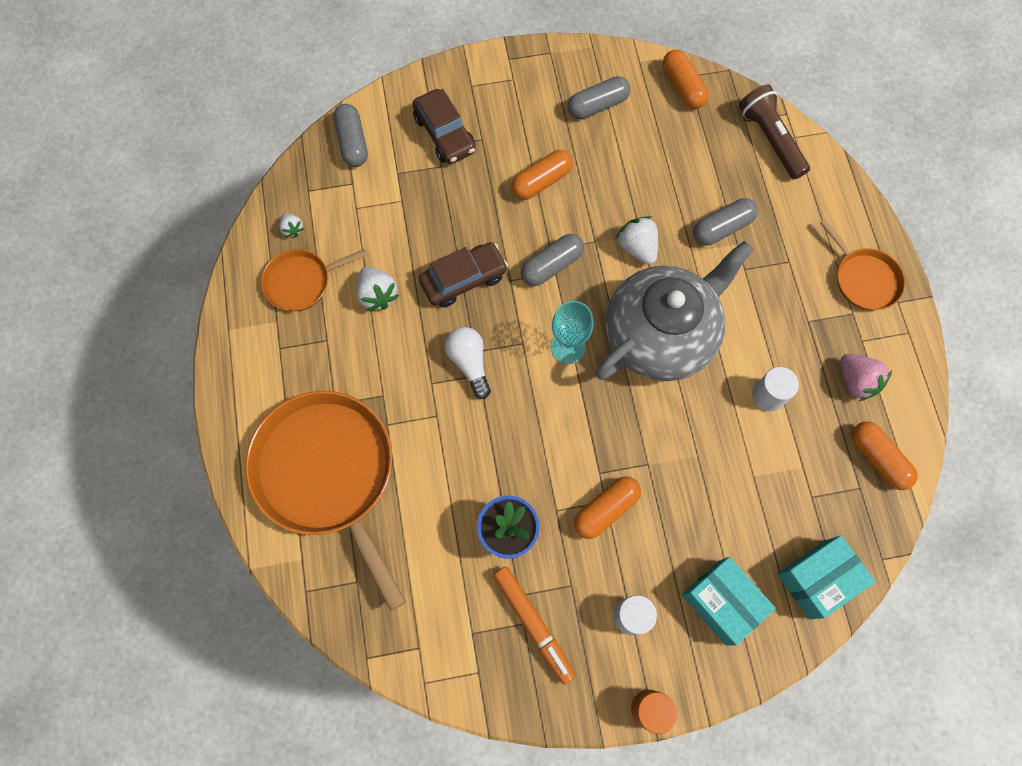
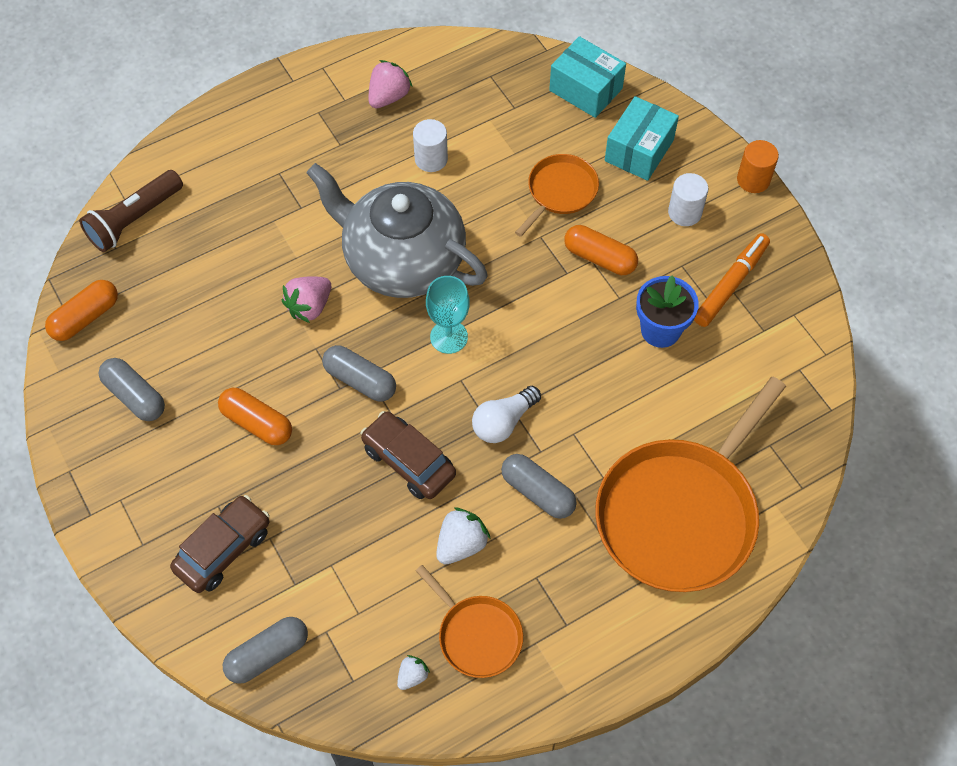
camera: 110 degrees left, 10 degrees down
(637, 247) = (309, 306): white strawberry -> pink strawberry
(722, 228) = (259, 237): grey capsule -> grey capsule (538, 492)
(863, 279) = (277, 110): orange pan -> orange pan (560, 192)
(877, 458) = (457, 68): orange capsule -> none

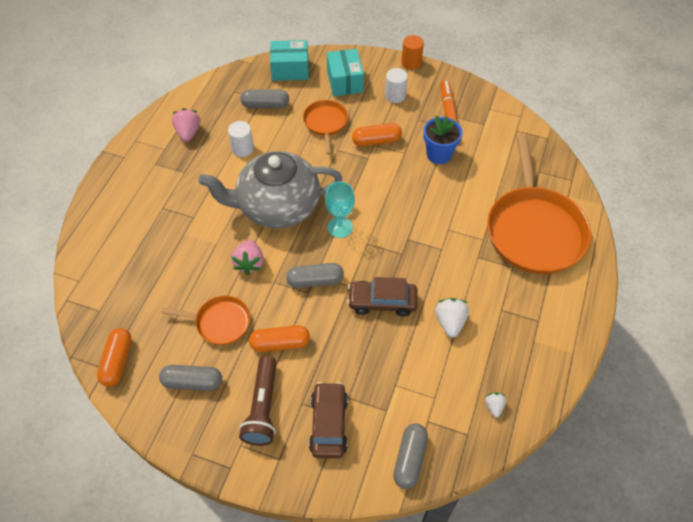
camera: 40 degrees left, 5 degrees down
(134, 219) = (96, 287): brown flashlight -> brown flashlight (263, 407)
(476, 635) = (503, 360): orange pan -> orange pan (220, 322)
(503, 422) = (409, 248): white light bulb -> none
(538, 492) = (460, 269): grey capsule -> grey capsule (265, 105)

